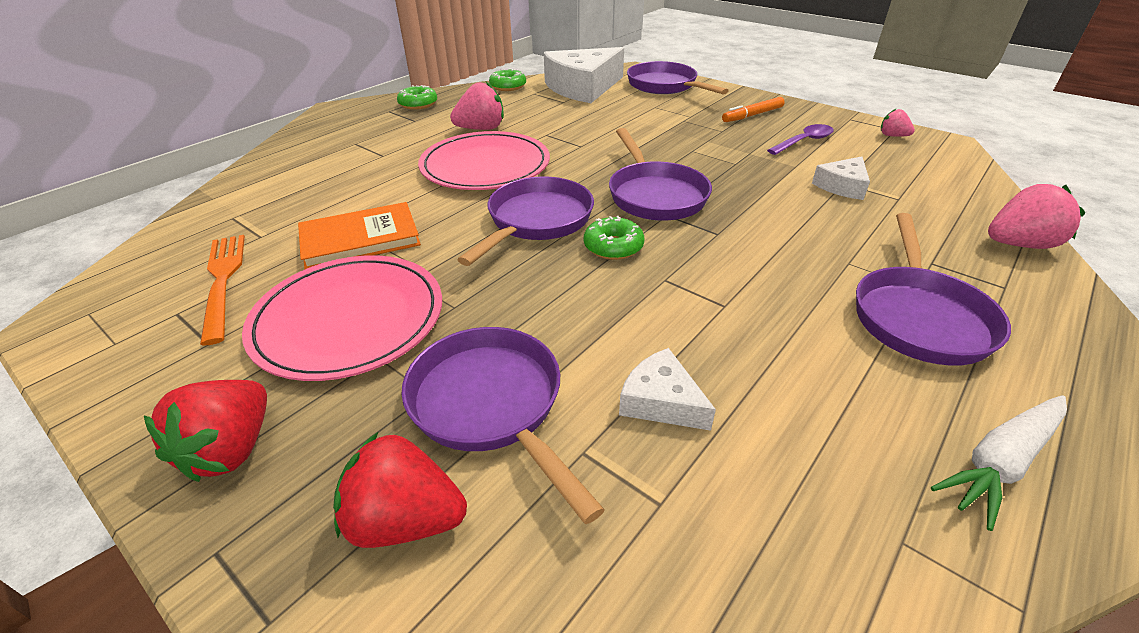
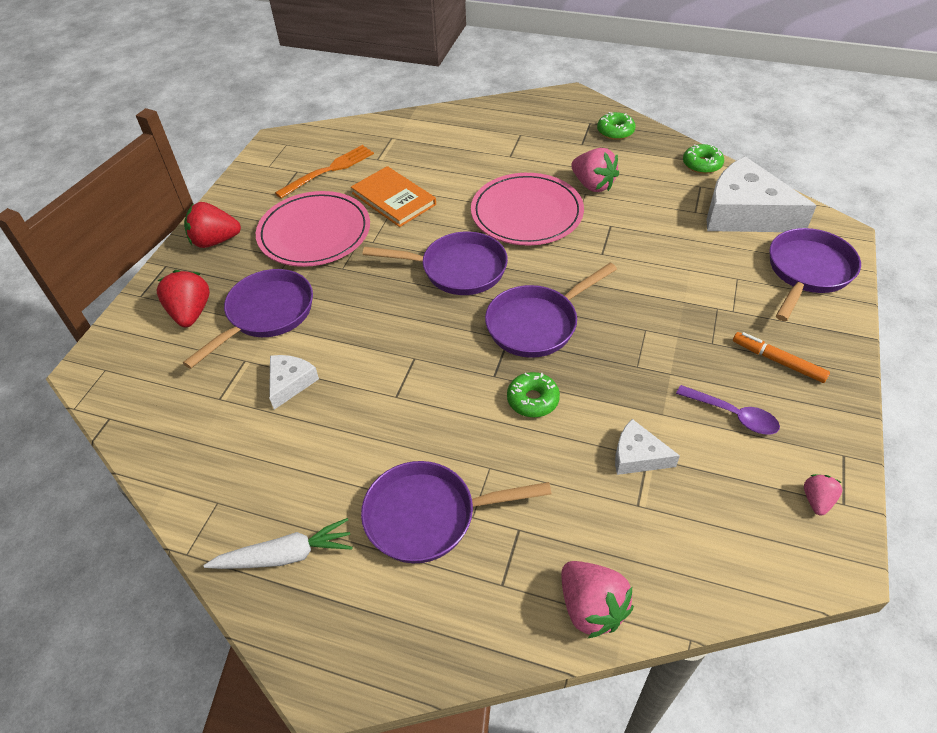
camera: 70 degrees right, 10 degrees up
(613, 247) = (443, 320): green donut -> green donut (532, 400)
(1000, 463) = (285, 555): white carrot -> white carrot turned 135 degrees clockwise

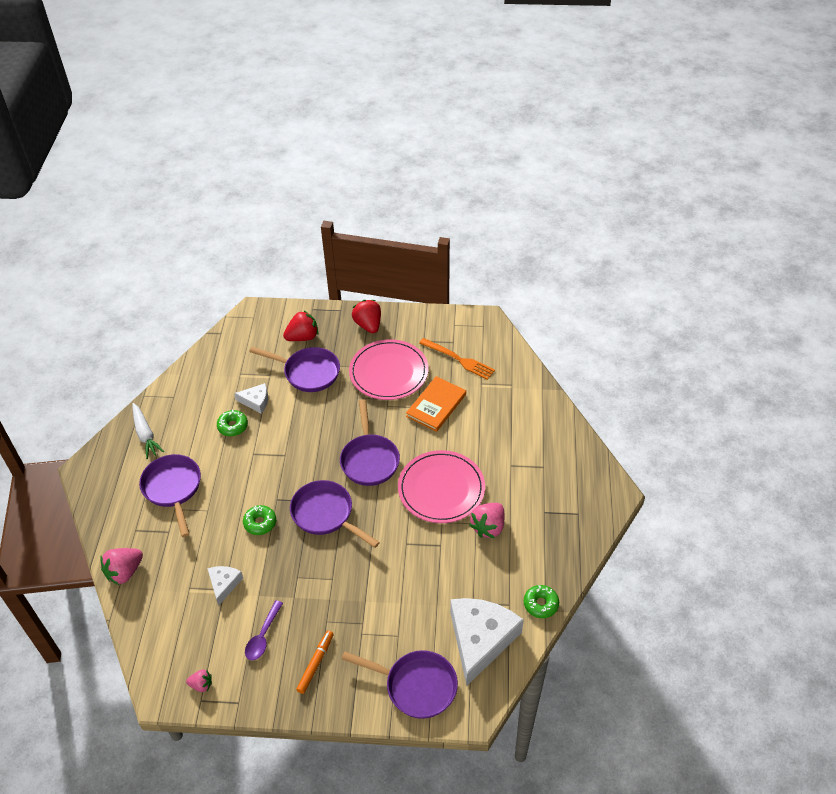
camera: 75 degrees right, 0 degrees up
(615, 131) = (570, 534): green donut -> green donut (233, 426)

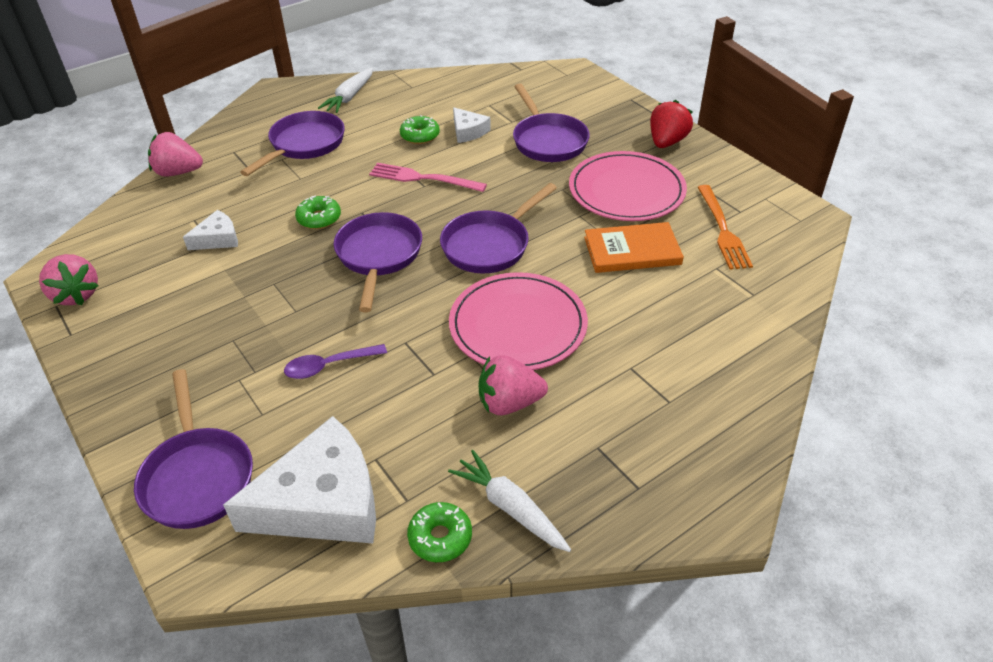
camera: 50 degrees right, 5 degrees down
(201, 685) = (76, 295): pink strawberry -> pink strawberry, size x1.79
(263, 636) = (172, 303): purple spoon -> purple spoon (329, 366)
(276, 452) = (422, 178): none -> pink fork
(303, 337) = (587, 113): red strawberry -> none
(315, 663) = (166, 365): orange marker -> none
(547, 567) = (510, 507): none -> white carrot

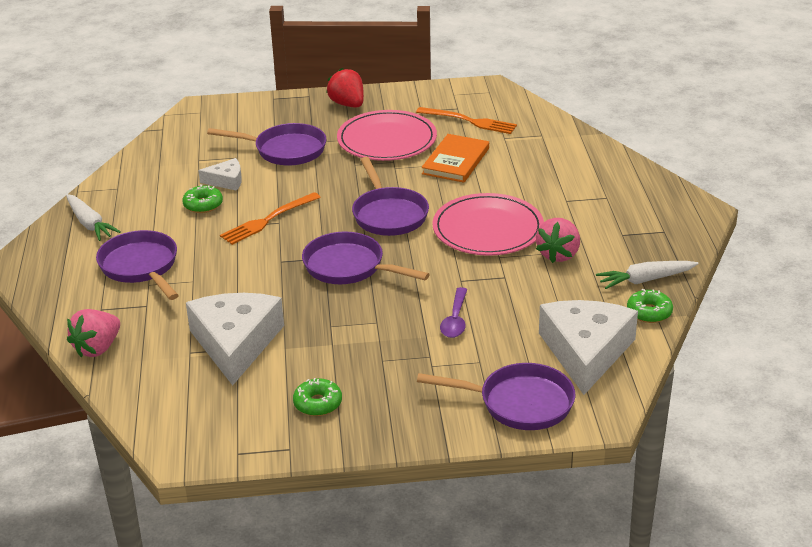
camera: 60 degrees left, 10 degrees down
(76, 295) = (234, 438): pink strawberry -> none
(217, 239) = (235, 343): white cheese -> white cheese, size x2.07
(319, 218) = (266, 284): green donut -> green donut (318, 403)
(422, 178) = (267, 220): pink fork -> orange fork

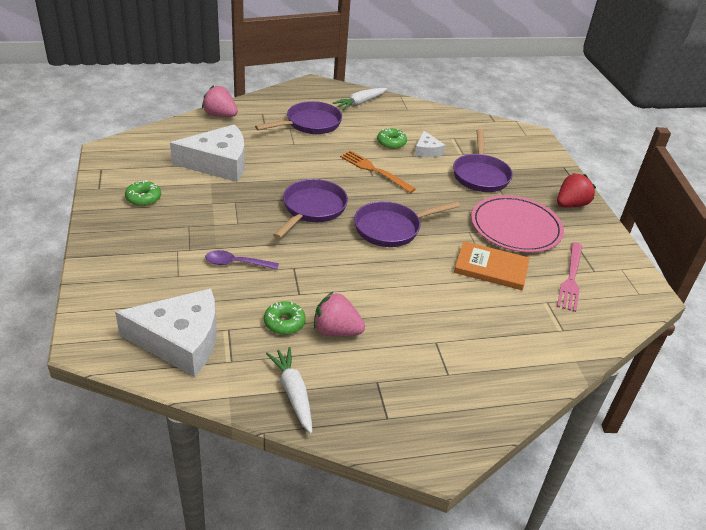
camera: 80 degrees right, 5 degrees up
(470, 121) = (571, 279): orange fork -> pink fork
(488, 229) = (375, 285): pink plate -> none
(519, 403) = (118, 296): purple pan -> none
(649, 312) = (237, 391): green donut -> green donut (284, 323)

